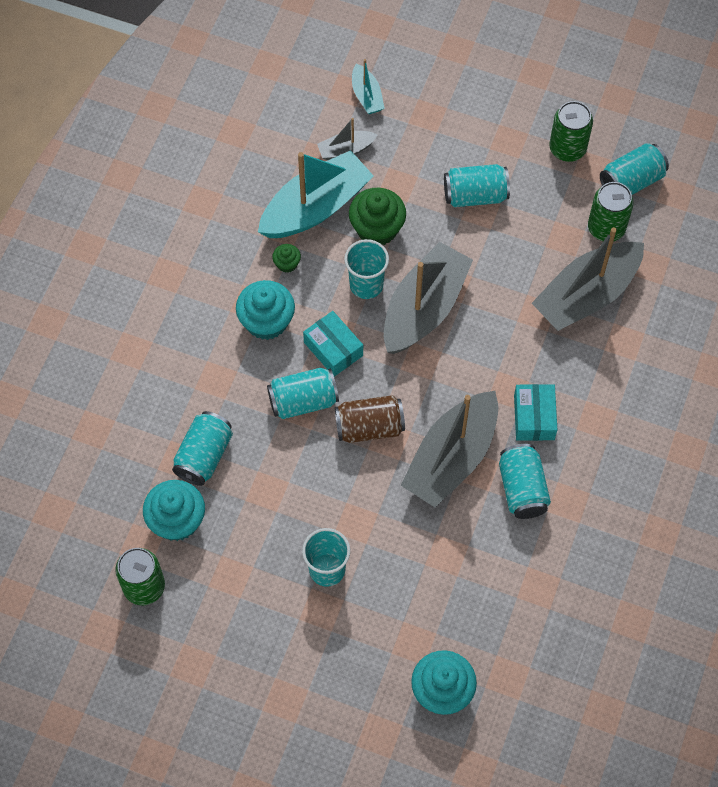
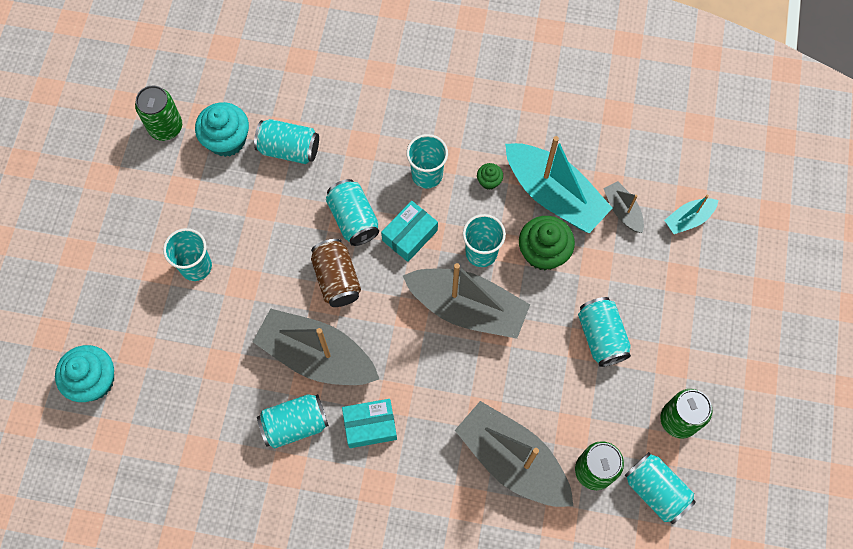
camera: 80 degrees right, 5 degrees up
(266, 321) = (427, 175): turquoise cupcake -> turquoise cup

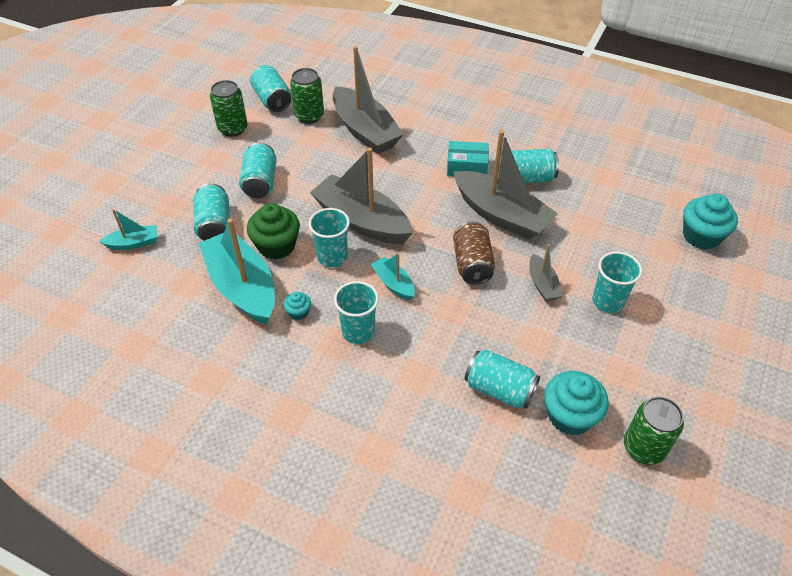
camera: 165 degrees left, 20 degrees down
(353, 219) = (444, 308): turquoise can -> turquoise can (215, 225)
(409, 235) = (393, 283): turquoise box -> turquoise boat
(489, 181) = (298, 312): green cupcake -> turquoise cupcake
(622, 210) = (187, 261): grey boat -> grey boat (542, 284)

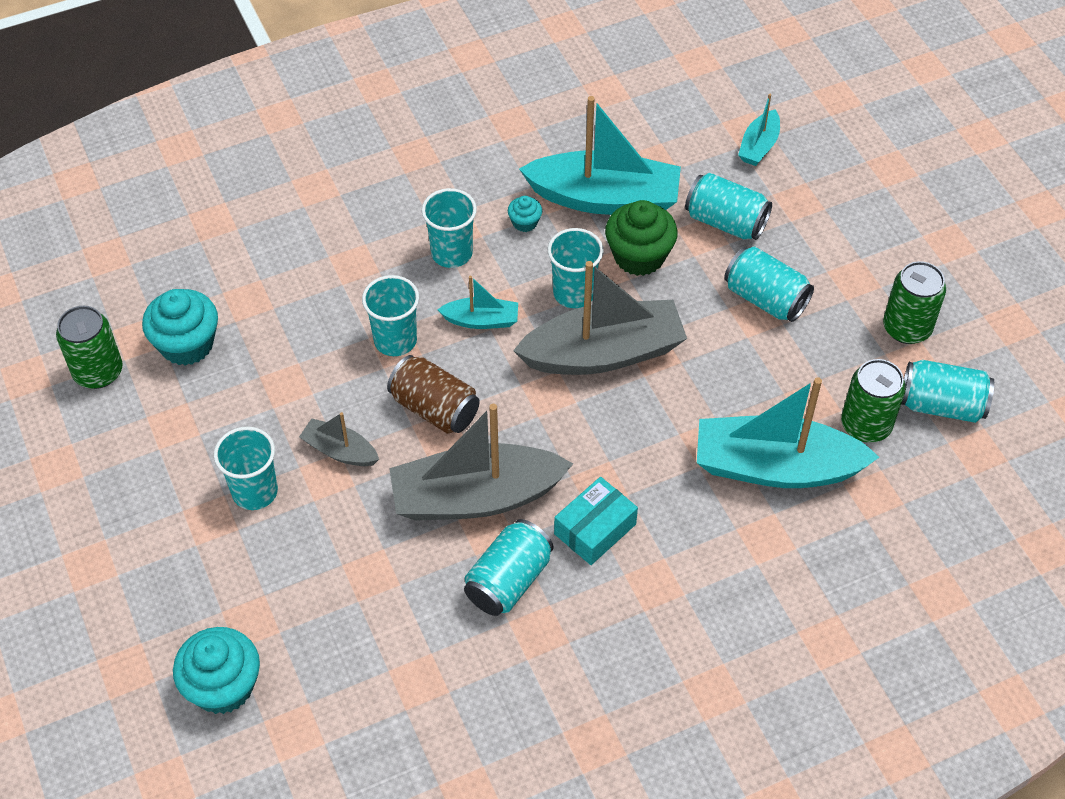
camera: 130 degrees right, 5 degrees up
(365, 131) = (775, 467): grey boat -> turquoise boat
(449, 312) = (395, 340): none -> turquoise cup
(499, 389) = (271, 313): turquoise can -> none

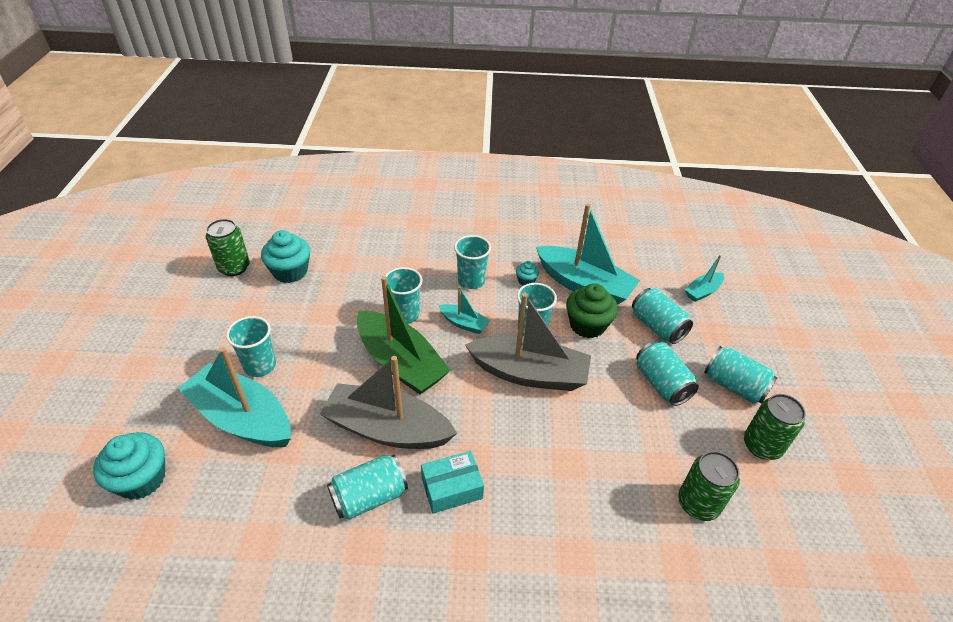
camera: 25 degrees right, 10 degrees down
(340, 451) = (326, 363): grey boat -> none
(435, 408) = (400, 363): brown can -> green boat
(775, 467) = (610, 504): turquoise boat -> turquoise boat (242, 418)
(941, 405) = (768, 515): turquoise can -> turquoise can (734, 386)

